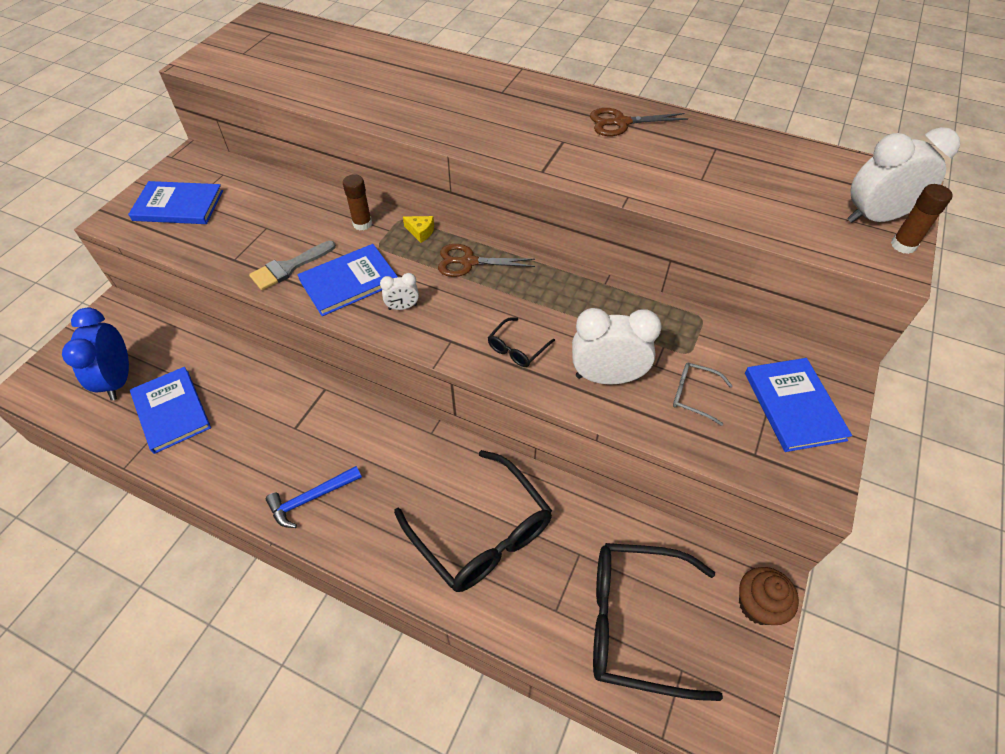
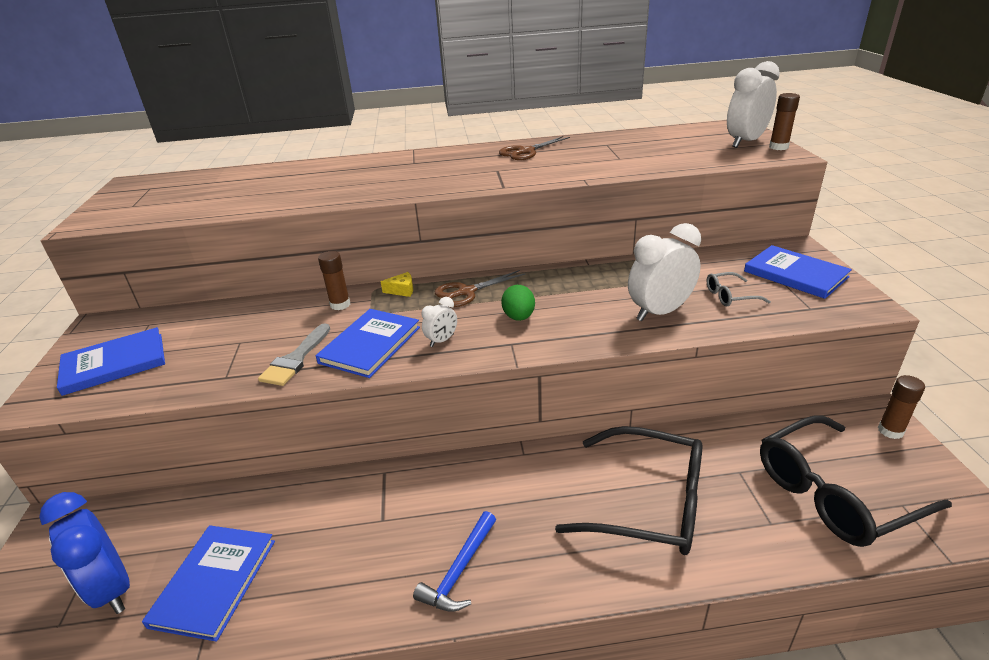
camera: 30 degrees left, 20 degrees down
(171, 411) = (214, 582): blue book -> blue book turned 75 degrees clockwise
(483, 315) = (519, 317): none -> green egg
(517, 348) = (571, 325): black glasses -> none
(758, 605) = (890, 431): brown cupcake -> brown glue stick

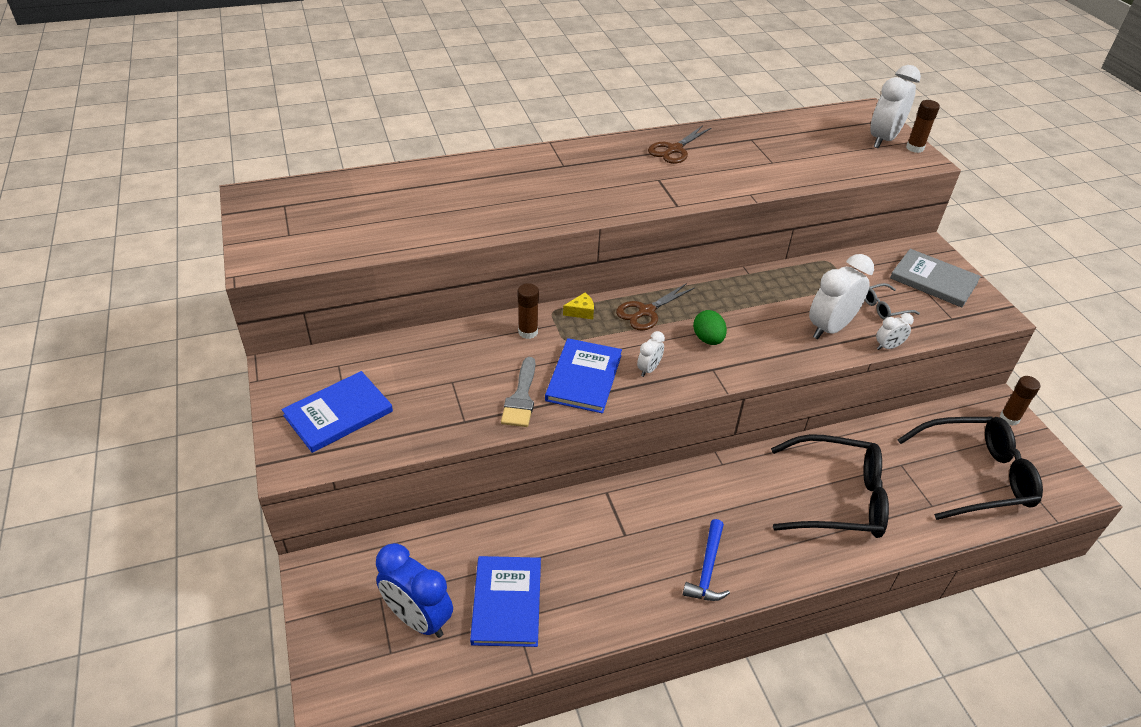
camera: 15 degrees left, 10 degrees up
(723, 331) = (888, 347): none -> white clock
(795, 274) = (933, 280): blue book -> grey book
(835, 493) = (974, 476): black glasses -> black glasses turned 150 degrees counterclockwise

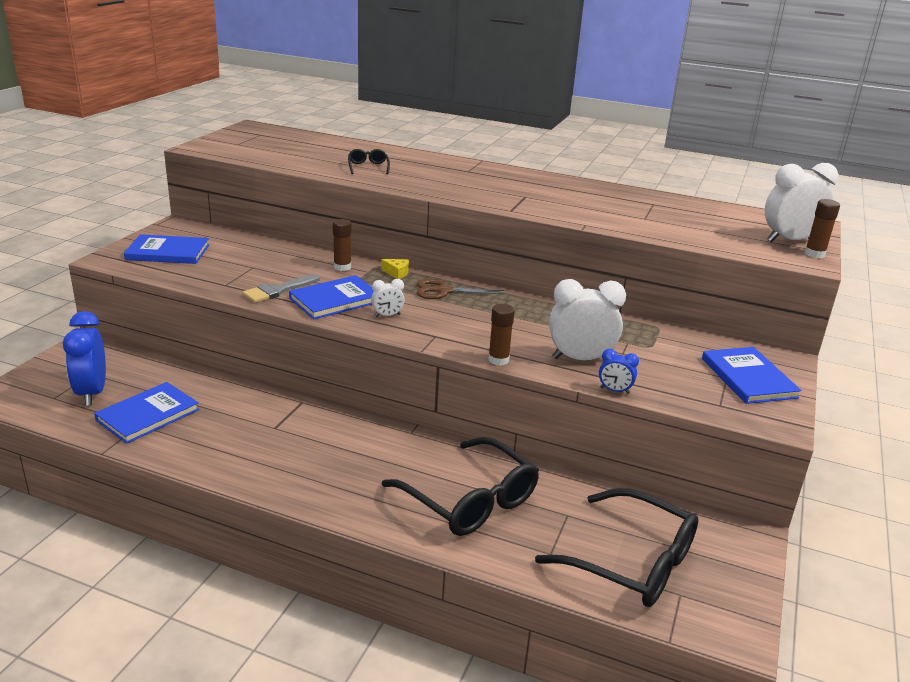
camera: 40 degrees right, 15 degrees down
(476, 205) = (368, 167): none -> black glasses
(674, 150) = (571, 189): brown scissors -> none
(707, 569) = (296, 475): blue hammer -> none
(708, 339) = (462, 321): green egg -> none
(885, 307) = (660, 371): grey glasses -> none
(888, 347) = (614, 390): white clock -> blue clock
(933, 280) = (748, 378): grey book -> blue book
(1009, 418) = (745, 549): brown glue stick -> brown glue stick (498, 360)

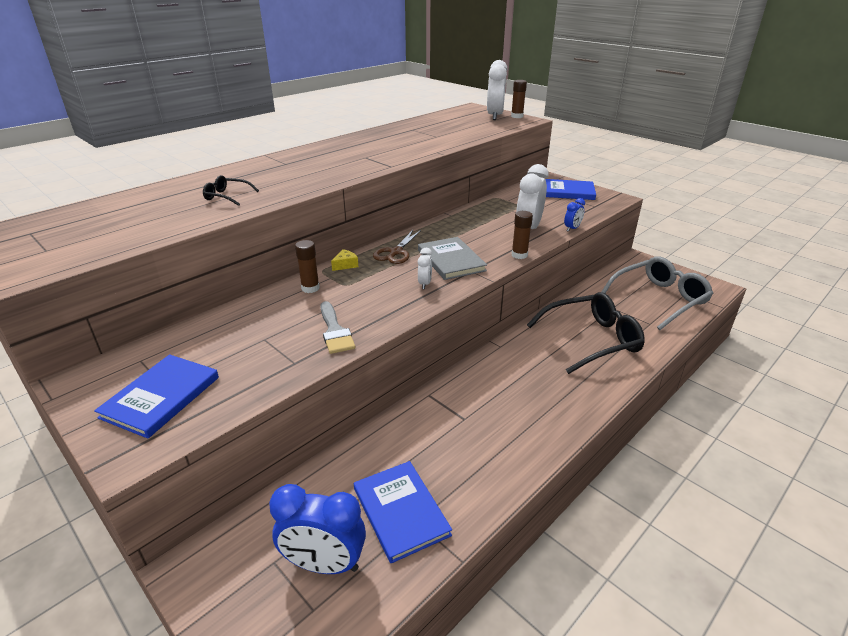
camera: 65 degrees left, 5 degrees up
(335, 300) = (378, 303): blue book -> none
(450, 321) = (451, 260): none -> grey book
(631, 561) = (658, 299): black glasses -> grey glasses

